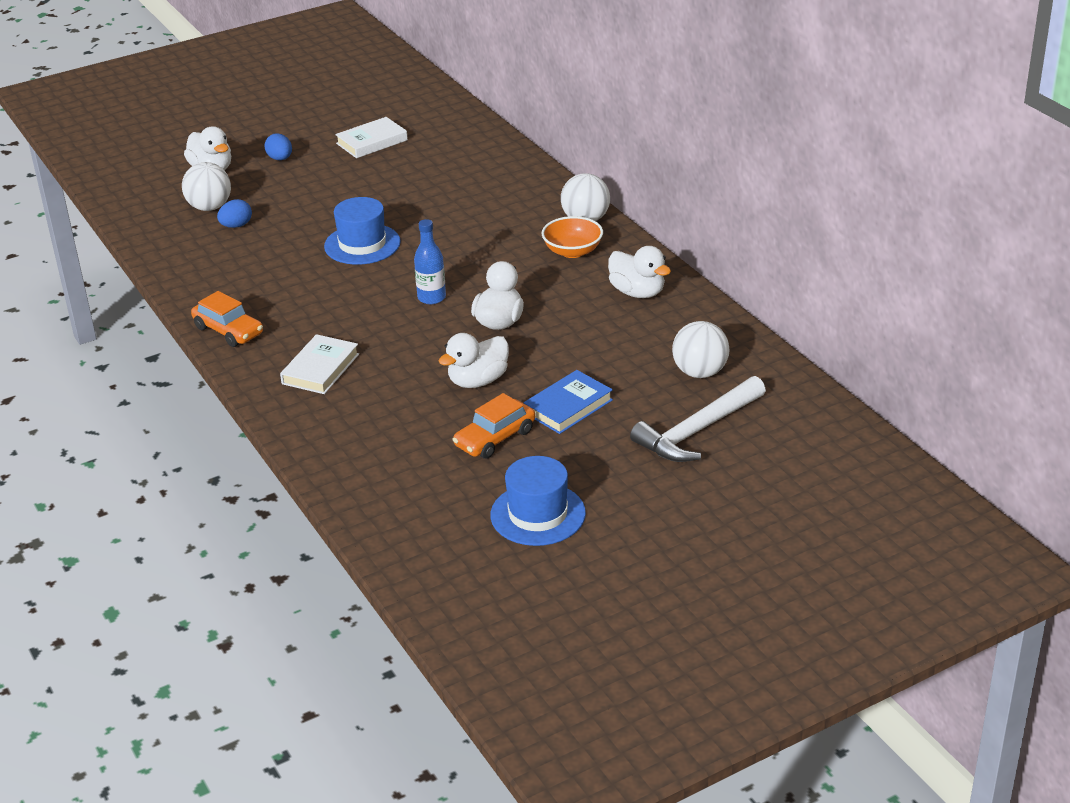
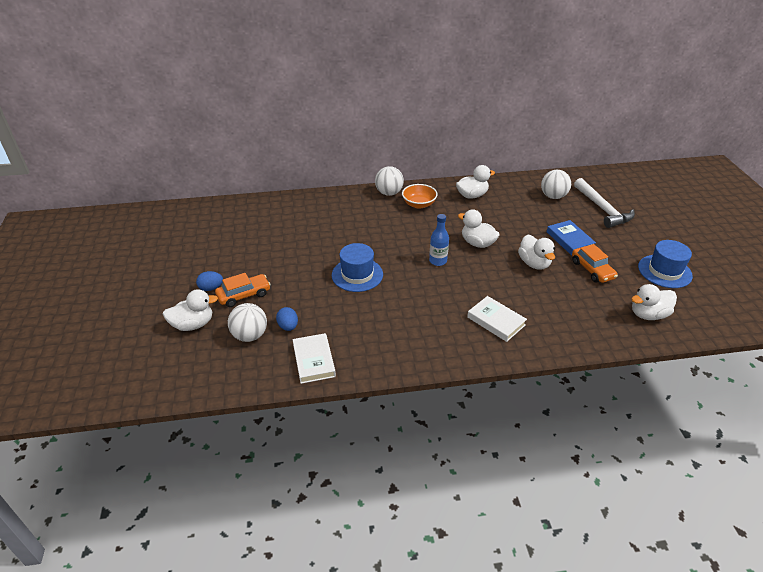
camera: 70 degrees left, 5 degrees up
(228, 331) = (428, 355): orange car -> orange car (244, 295)
(372, 142) = (229, 244): white book -> white book (314, 360)
(406, 503) = (648, 314): none -> white duck

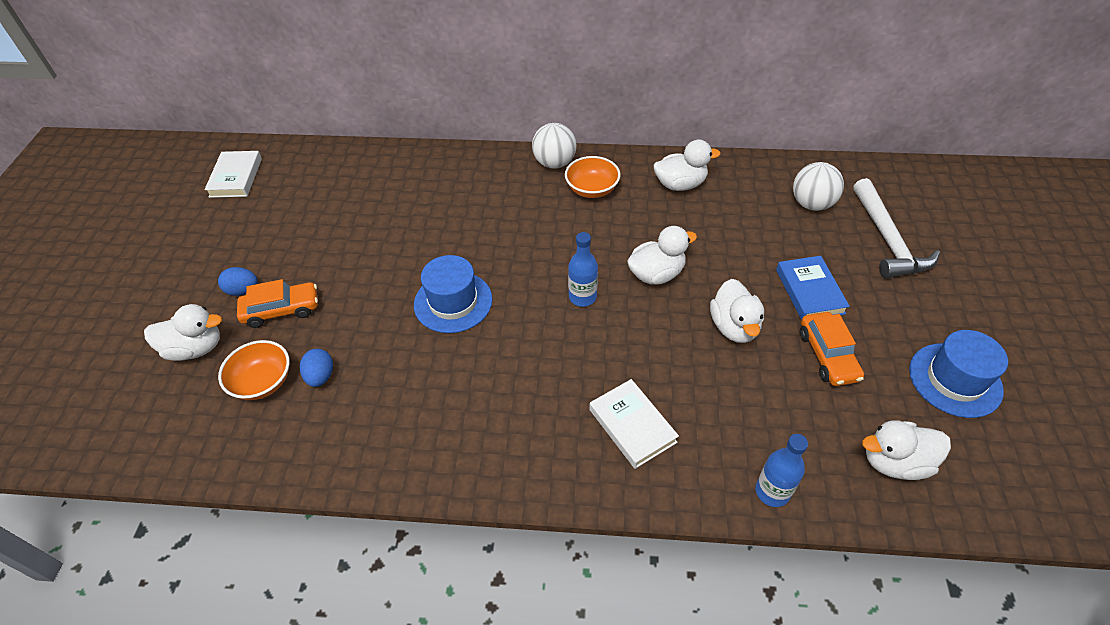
camera: 15 degrees right, 10 degrees up
(250, 335) = (263, 382): white ball -> orange bowl
(314, 360) = (333, 444): white book -> white book (236, 177)
(477, 243) = (656, 274): white duck -> white duck turned 105 degrees clockwise
(588, 339) = (772, 491): none -> blue bottle

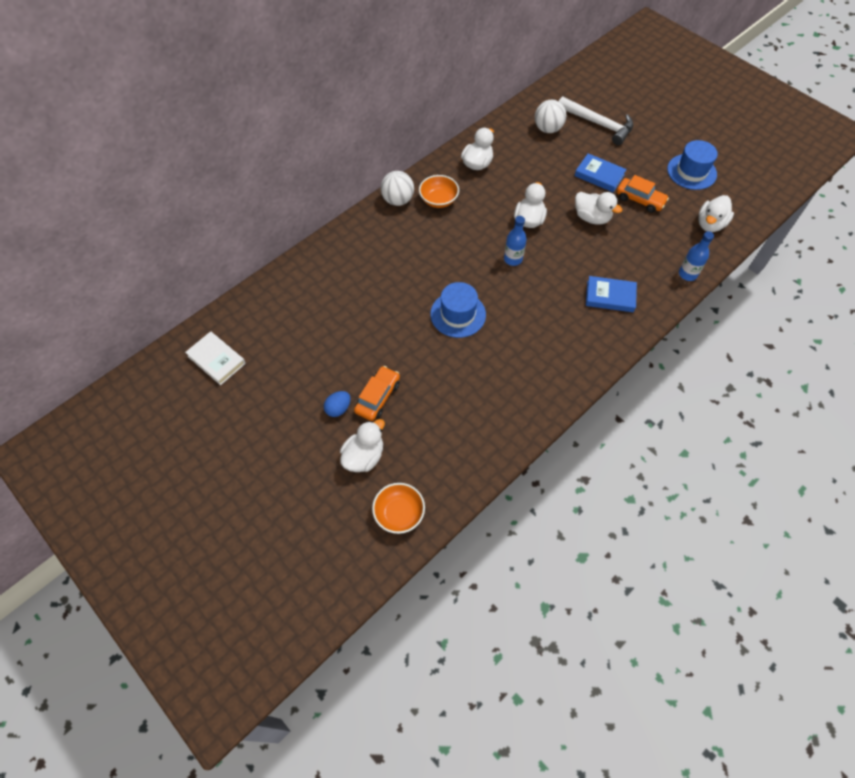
camera: 50 degrees left, 10 degrees up
(263, 382) = (427, 434): orange bowl -> orange bowl (399, 513)
(321, 376) = (451, 405): blue egg -> none
(632, 426) = (610, 296): white book -> blue book

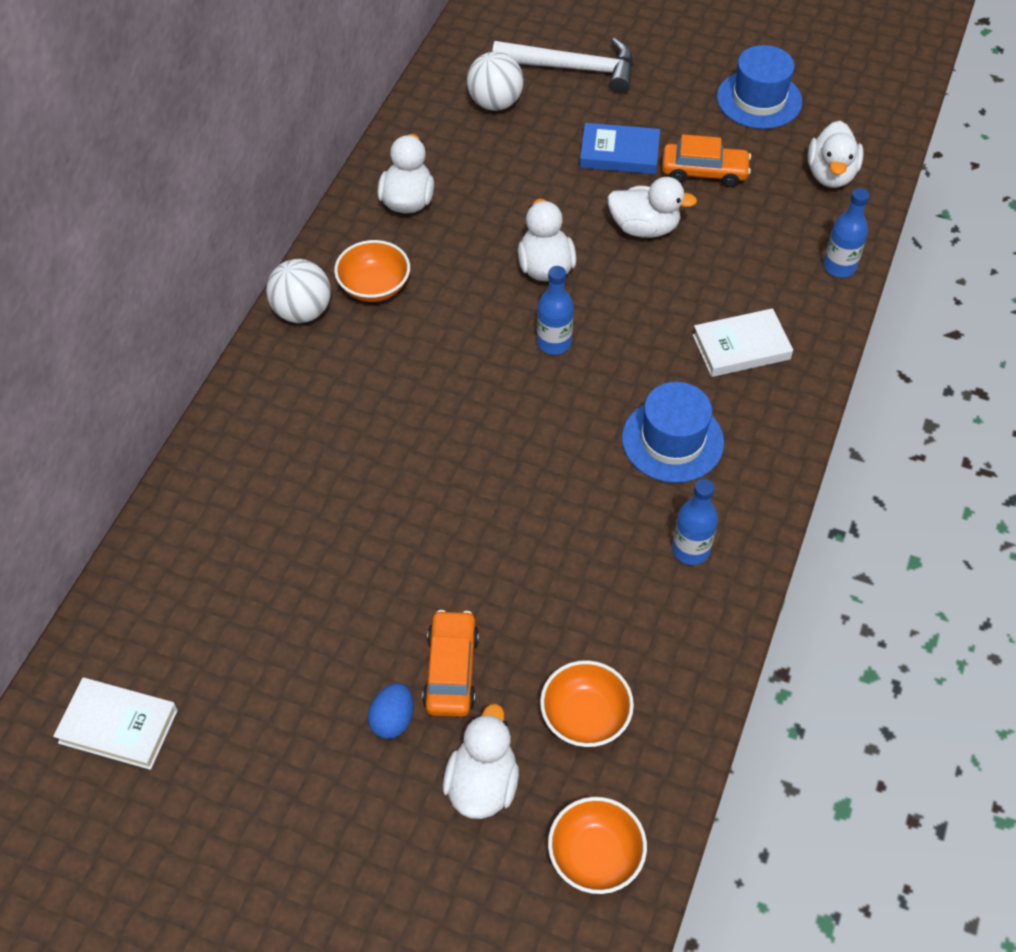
camera: 25 degrees left, 5 degrees down
(430, 446) = (585, 716): none -> orange bowl
(458, 314) = (512, 471): blue hat -> blue hat (672, 440)
(527, 387) = (690, 550): none -> blue bottle
(610, 296) = (741, 347): blue book -> white book

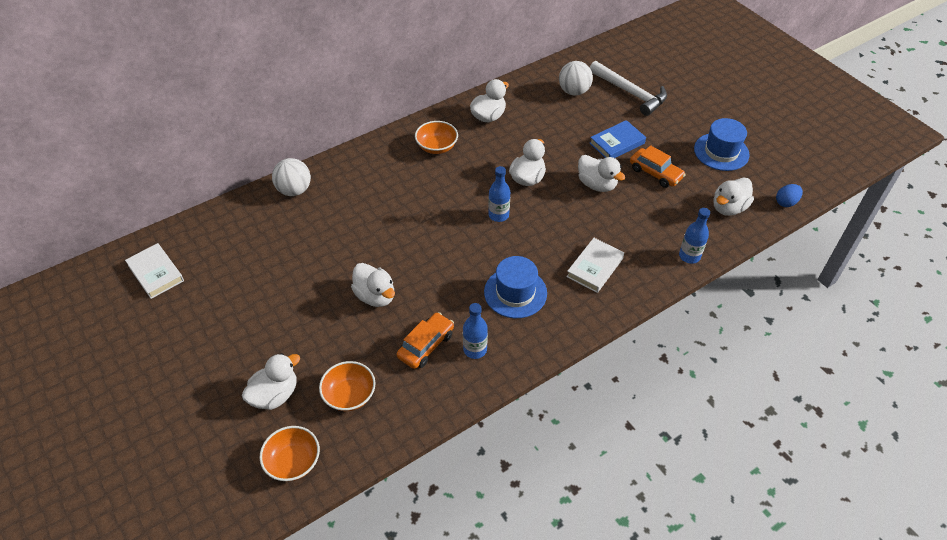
camera: 35 degrees right, 5 degrees down
(302, 311) = (394, 142): white ball -> white ball (294, 190)
(392, 720) = (264, 341): blue egg -> blue egg (786, 202)
(451, 670) = (310, 335): orange car -> orange car (426, 345)
(491, 557) = (375, 296): none -> white duck
(619, 153) = (617, 143): blue book -> blue book turned 75 degrees counterclockwise
(741, 347) = (595, 267): white book -> white book turned 75 degrees counterclockwise

